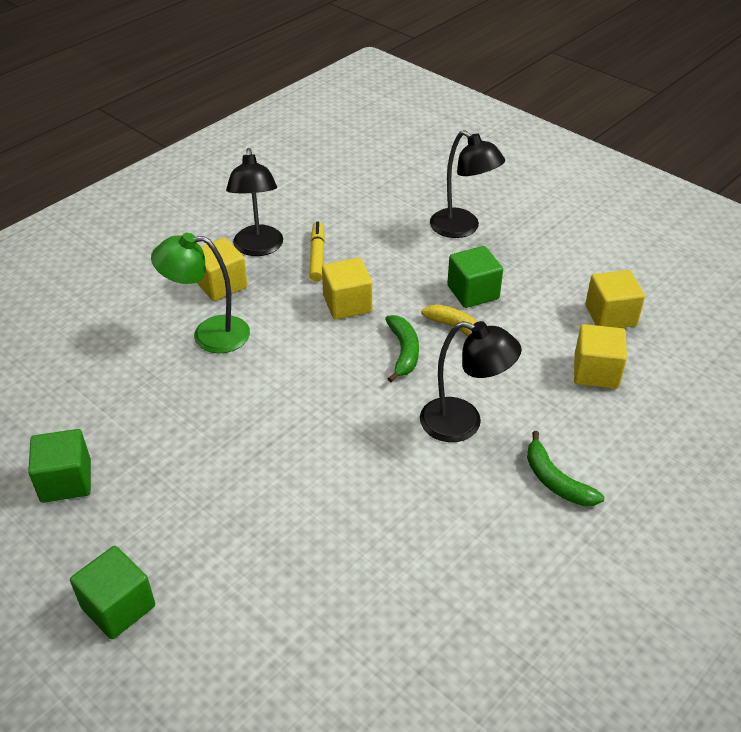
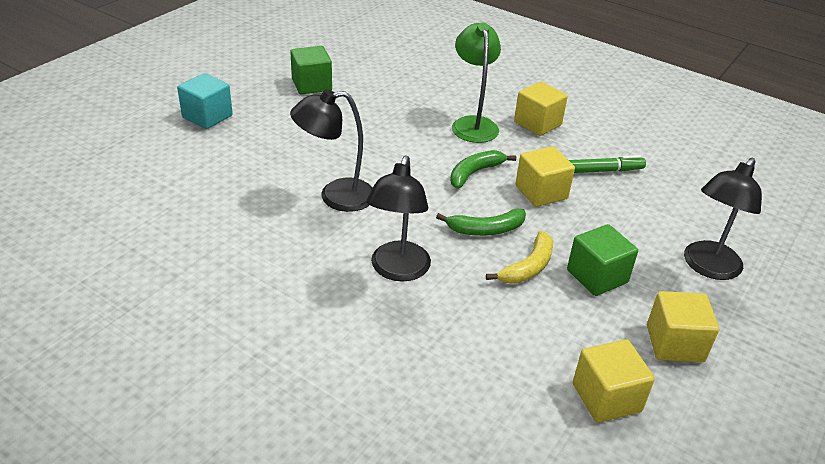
camera: 80 degrees right, 5 degrees down
(118, 607) = (207, 116): green cube -> turquoise cube
(258, 248) = (596, 138): black lamp -> black lamp (335, 196)
(317, 256) = (602, 171): yellow marker -> green marker
(555, 481) = (330, 335): green banana -> green banana (474, 173)
(596, 372) = (498, 377): yellow cube -> yellow cube (674, 343)

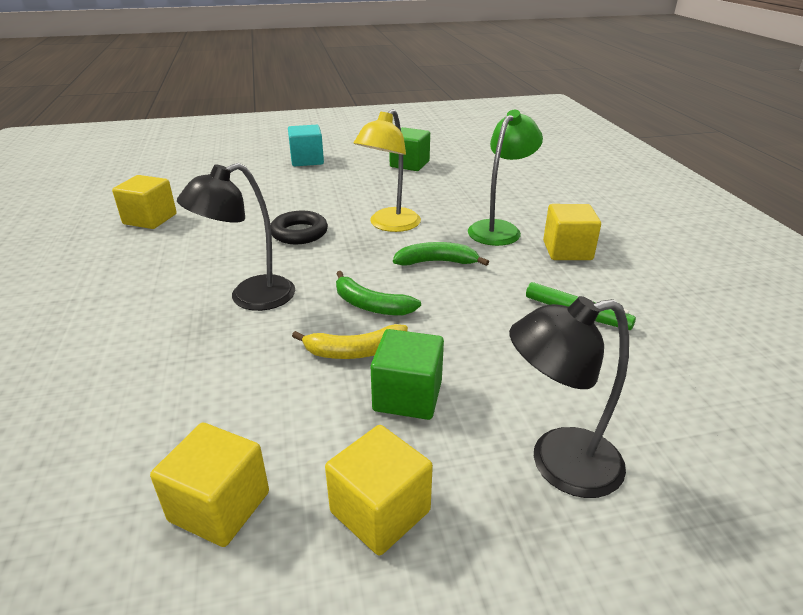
camera: 45 degrees right, 5 degrees down
(335, 196) = (299, 233): black lamp -> black ring
(393, 156) = (389, 225): none -> yellow lamp
(541, 192) = (475, 302): yellow cube -> yellow cube (150, 219)

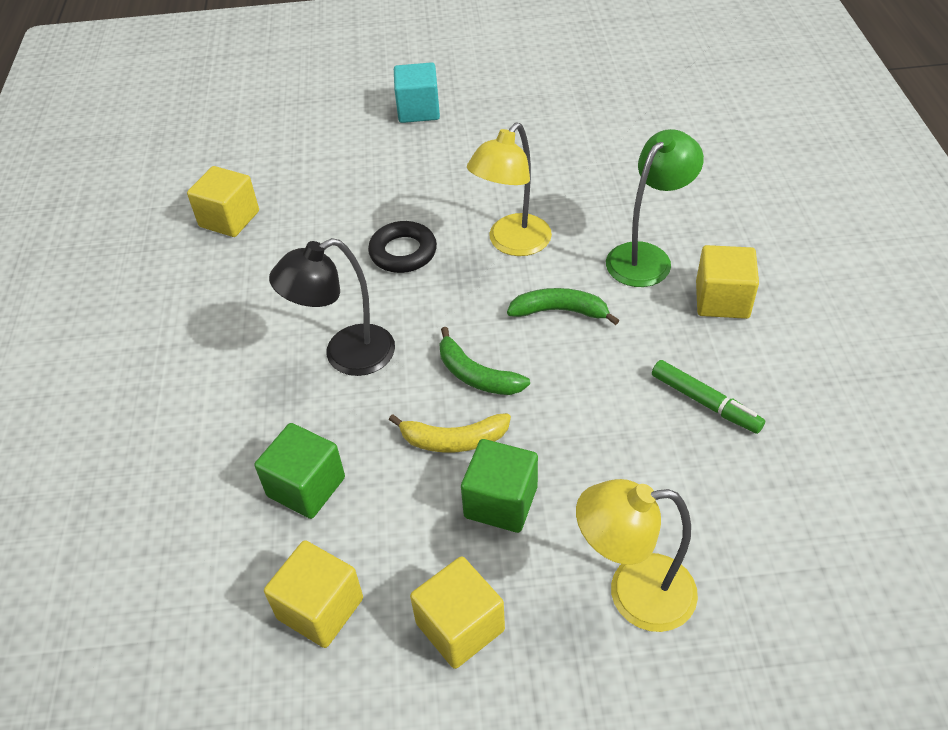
camera: 10 degrees right, 15 degrees up
(409, 164) = (552, 123): green cube -> green cube (306, 487)
(558, 464) = (633, 593): black lamp -> yellow lamp

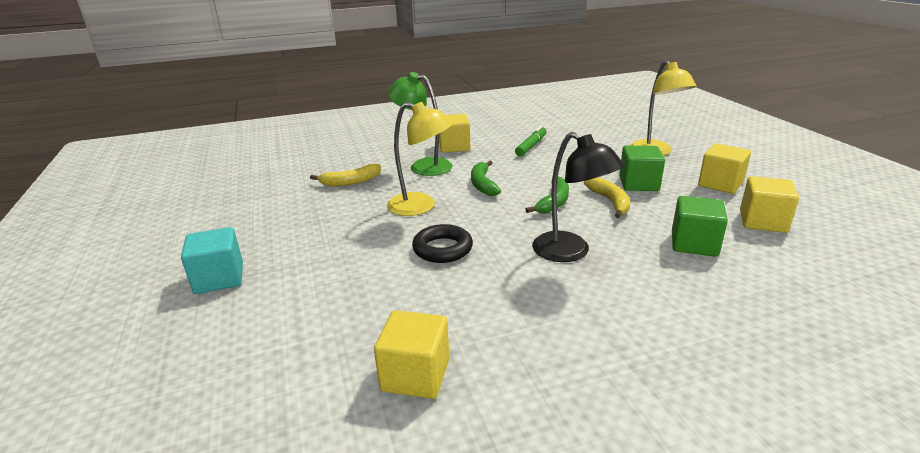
camera: 105 degrees left, 20 degrees down
(608, 186) = (351, 182): none -> yellow banana

